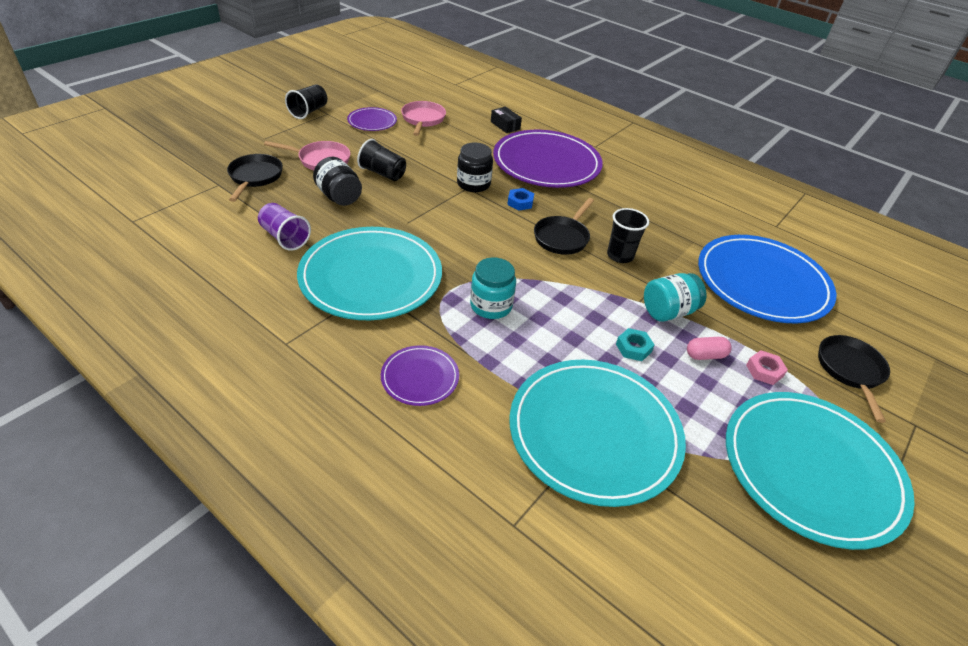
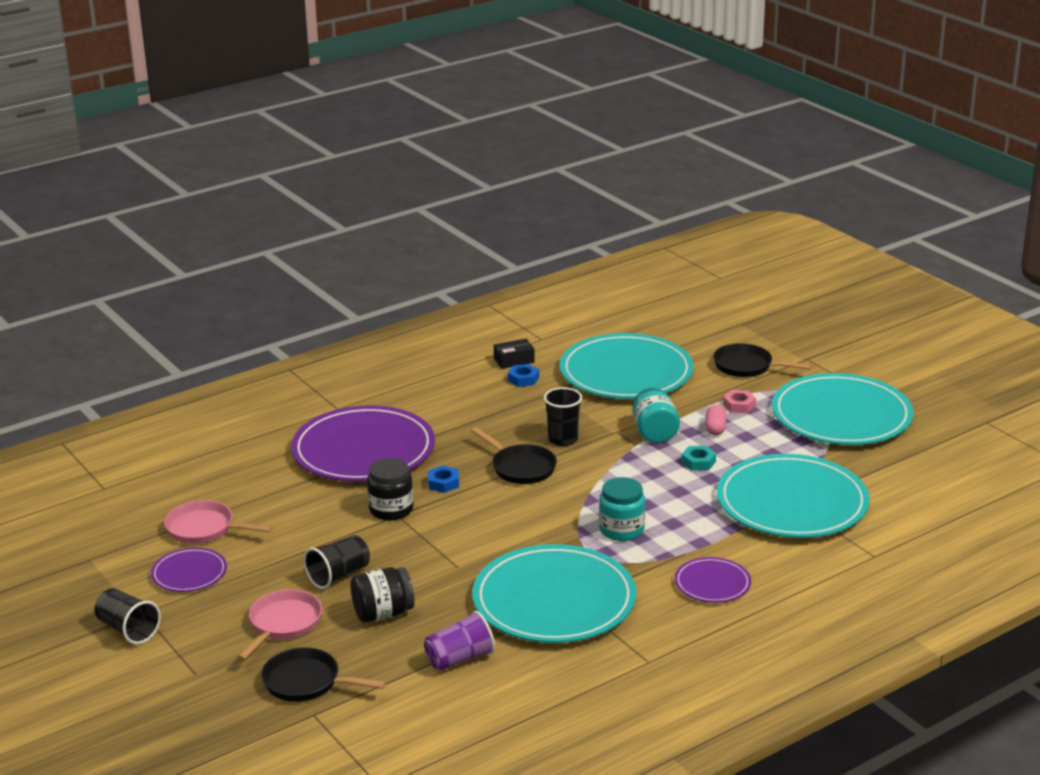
camera: 70 degrees left, 15 degrees down
(505, 125) = (253, 465): black box -> black box (514, 360)
(702, 224) = (523, 379): none -> blue nut
(762, 282) = (626, 372): blue plate -> turquoise plate

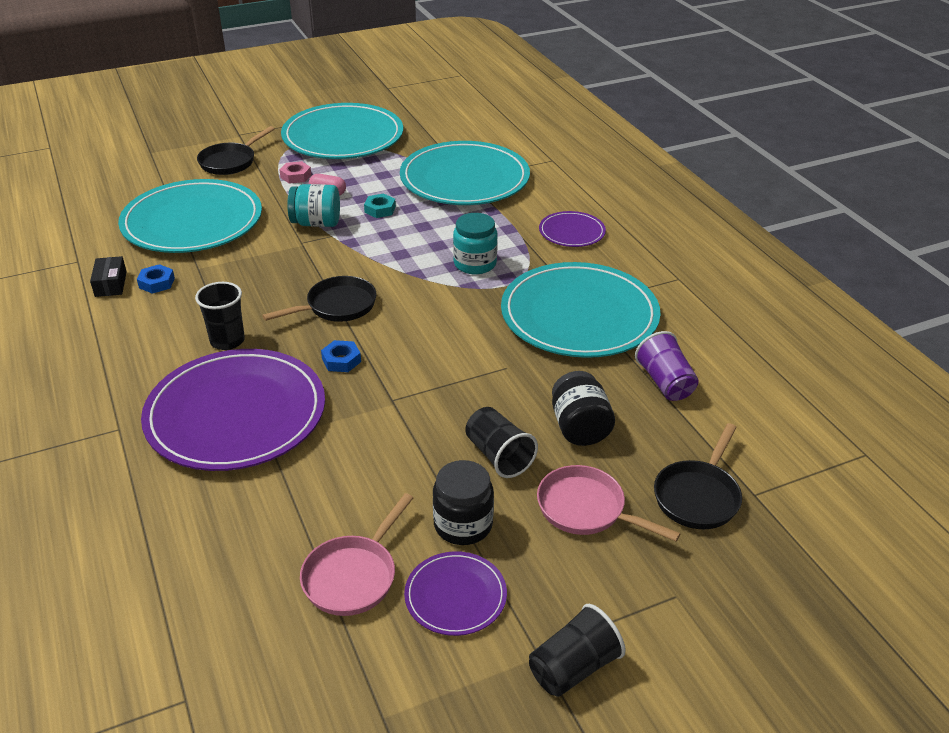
camera: 80 degrees left, 10 degrees up
(391, 509) = (378, 404): black jar -> black jar (463, 524)
(563, 439) = (297, 274): black cup -> black cup (227, 341)

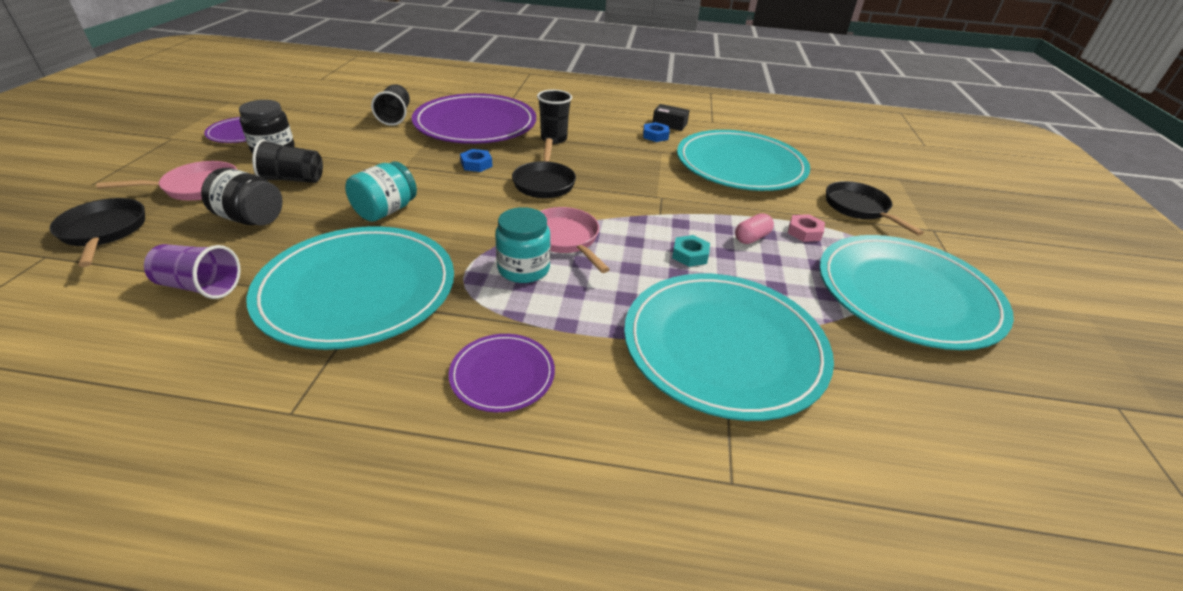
camera: 120 degrees right, 0 degrees up
(316, 223) = (691, 213): turquoise jar -> turquoise jar (385, 211)
(353, 576) = (306, 117): pink pan -> pink pan (565, 239)
(573, 668) = (142, 142): black cup -> black cup (395, 117)

